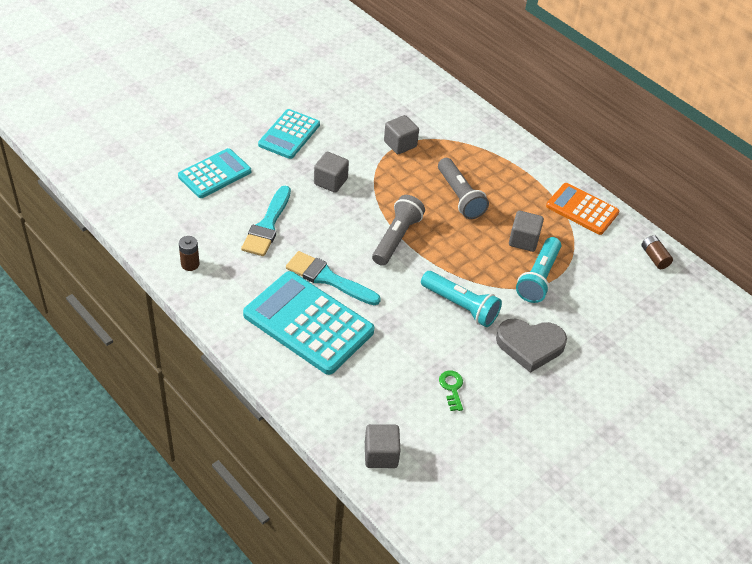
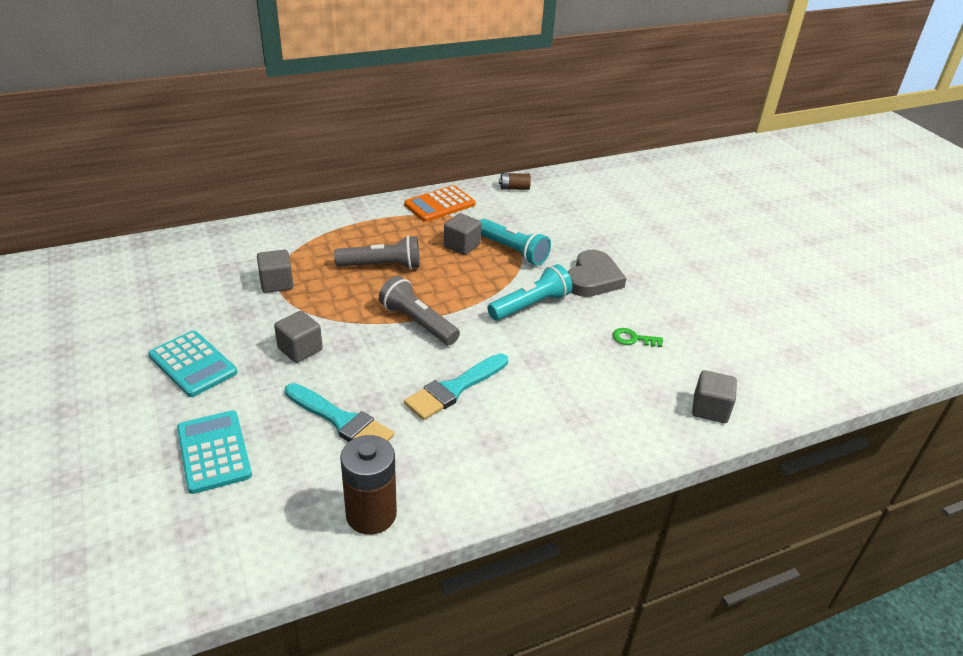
camera: 70 degrees left, 10 degrees down
(190, 264) = (371, 514): brown battery -> brown battery, size x1.89
(308, 323) = (516, 421): turquoise calculator -> none

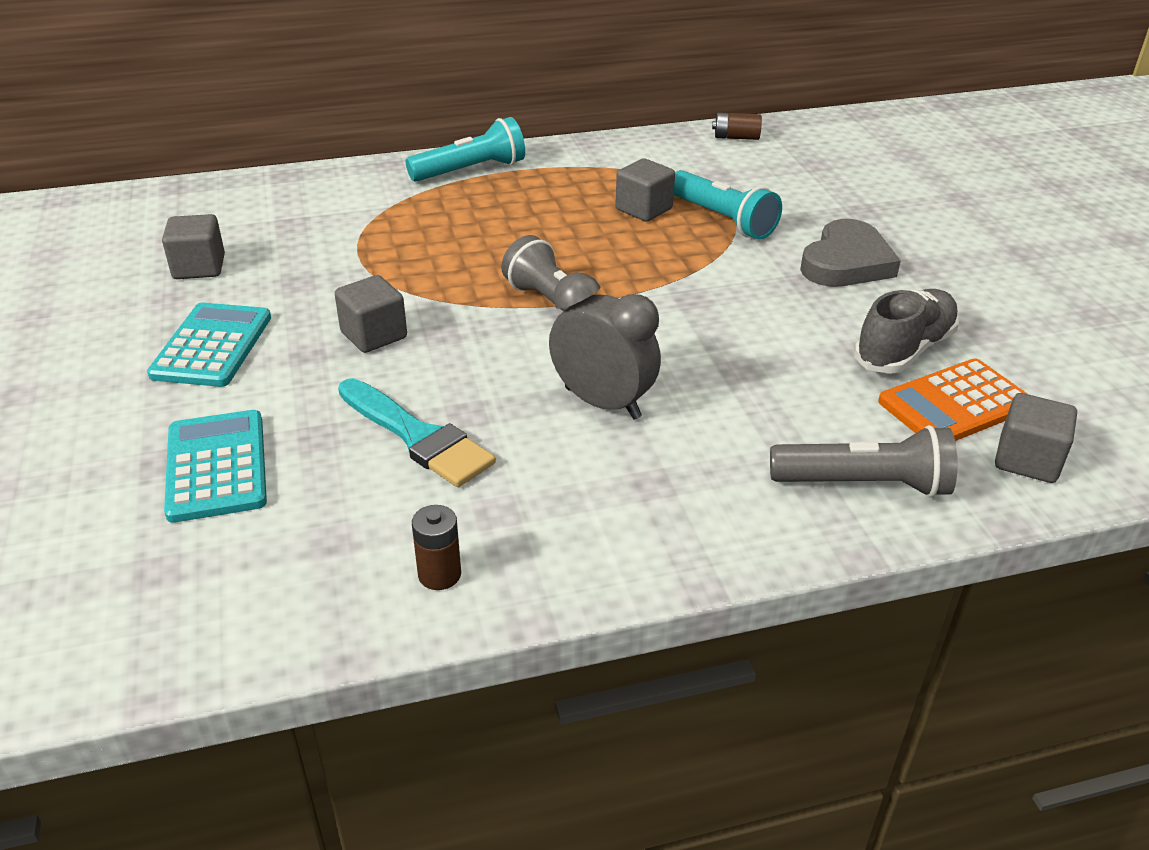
camera: 10 degrees right, 0 degrees up
(193, 364) = (212, 346): turquoise calculator -> turquoise calculator turned 135 degrees counterclockwise
(276, 283) = (356, 247): grey cube -> grey cube (199, 267)
(371, 514) = (439, 574): brown battery -> brown battery, size x0.53
(382, 266) = (517, 231): grey flashlight -> grey flashlight (864, 484)
(439, 204) = (618, 155): orange calculator -> orange calculator (955, 404)
(454, 388) = (602, 403): turquoise brush -> grey clock
(530, 305) = (740, 294): turquoise flashlight -> turquoise flashlight (471, 170)
(633, 339) = (904, 350): green key -> grey shoe

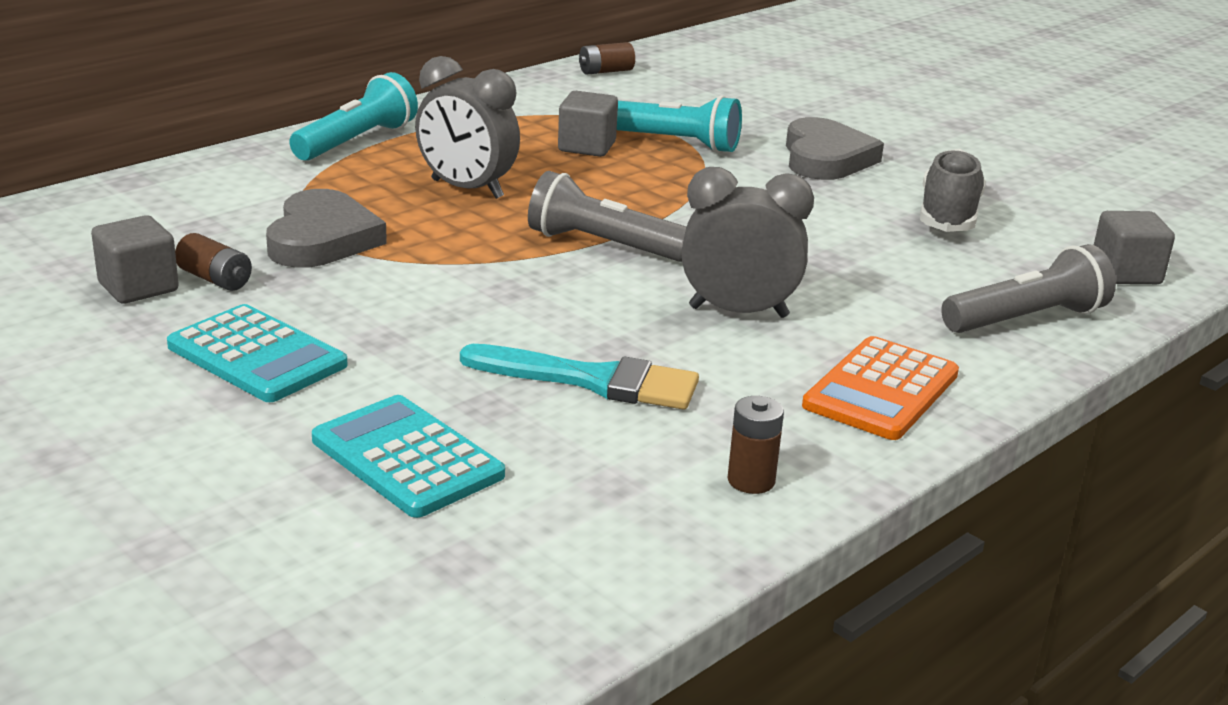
camera: 30 degrees left, 10 degrees down
(212, 346) = (257, 356): turquoise calculator -> turquoise calculator turned 150 degrees clockwise
(253, 272) = (215, 279): none -> brown battery
(358, 254) = (322, 239): none -> grey heart
(374, 335) = (435, 307): grey cube -> none
(507, 231) = (467, 189): none -> grey clock
(955, 404) = (1031, 246): orange calculator -> orange calculator (881, 390)

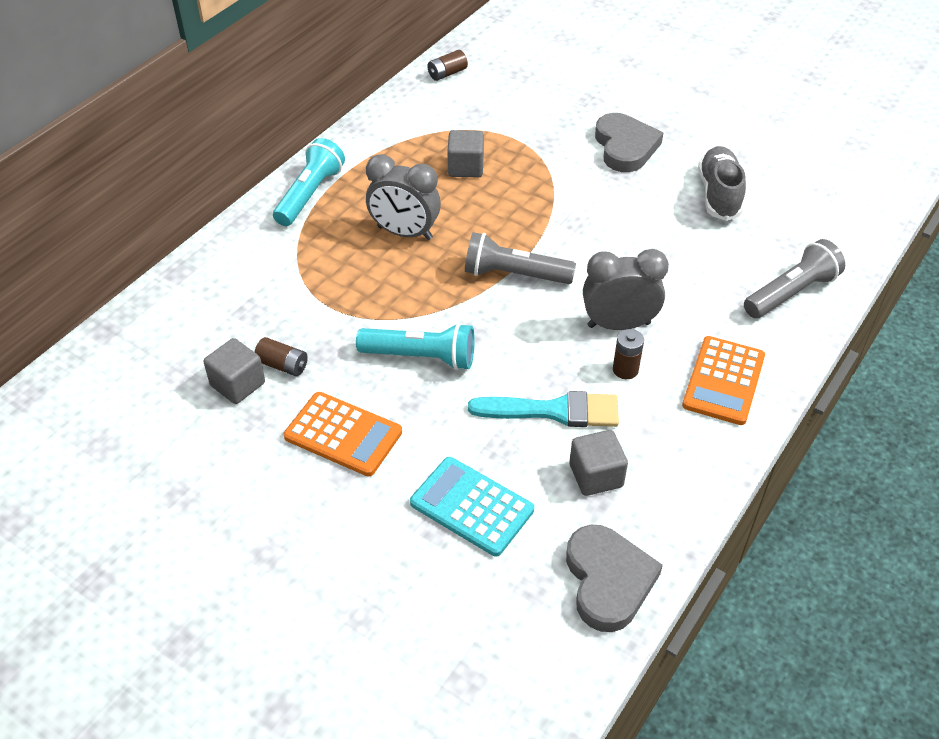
camera: 10 degrees left, 20 degrees up
(257, 356) = (343, 434): turquoise calculator -> orange calculator
(322, 239) = (333, 307): grey heart -> grey heart (608, 580)
(674, 143) = (521, 150): turquoise flashlight -> turquoise flashlight (421, 357)
(751, 480) = (673, 480): brown battery -> brown battery (625, 370)
(1125, 273) = (839, 232): grey cube -> grey cube (596, 475)

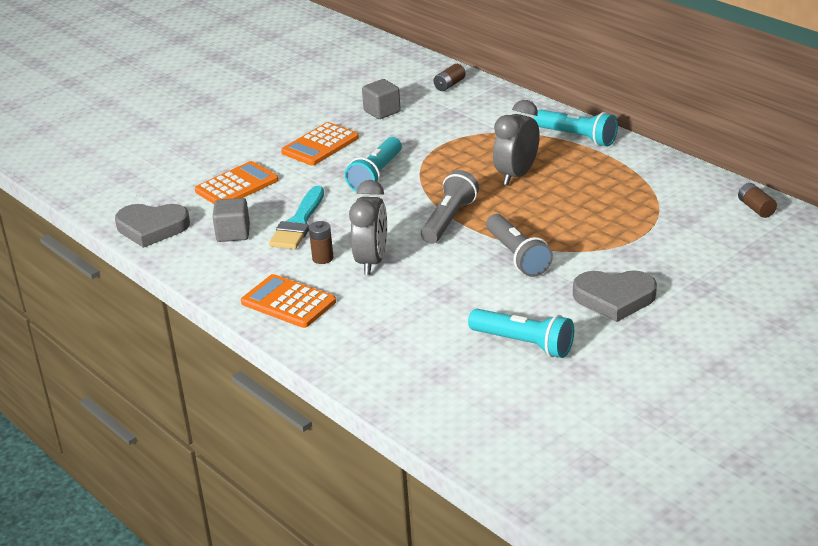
camera: 105 degrees right, 15 degrees down
(283, 365) = (392, 126): brown battery -> brown battery (449, 85)
(465, 167) = (598, 208): grey cube -> none
(472, 506) = (237, 186): turquoise calculator -> orange calculator
(719, 194) = (524, 344): grey shoe -> turquoise flashlight
(791, 293) = (371, 359): grey flashlight -> grey flashlight (517, 256)

